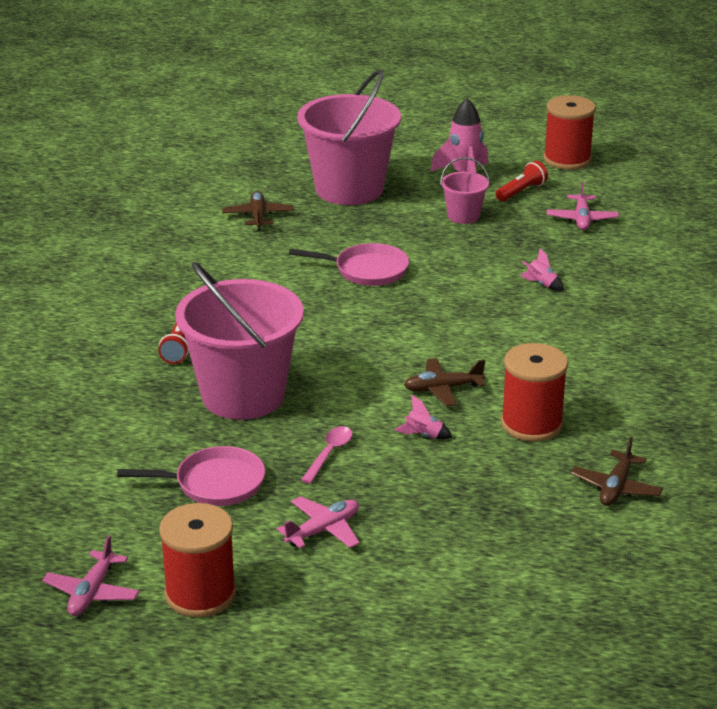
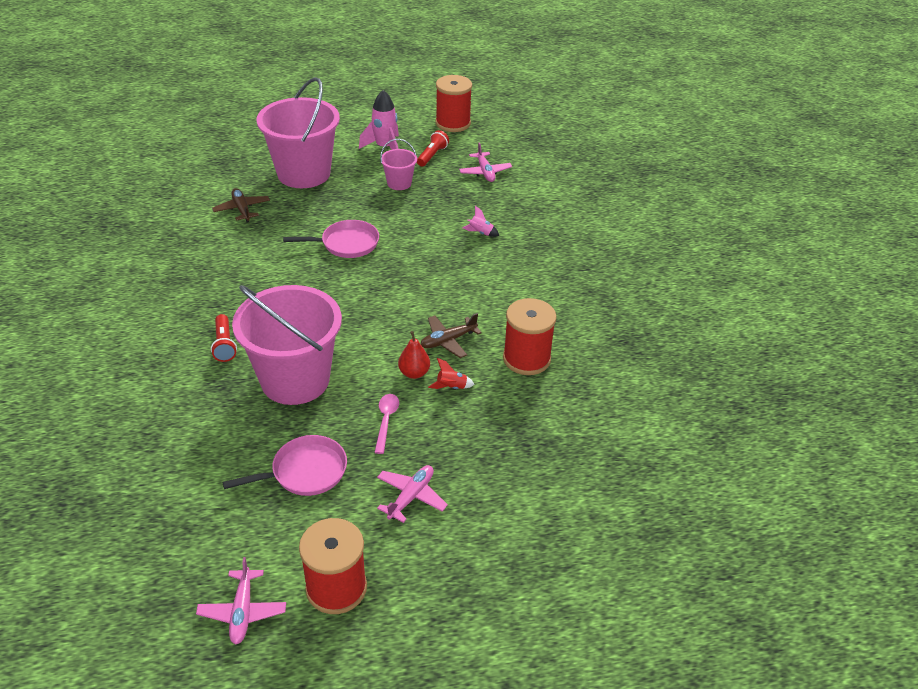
camera: 20 degrees left, 10 degrees up
(385, 413) = (414, 373): none -> red pear
(423, 435) = (451, 387): pink rocket -> red rocket
(616, 487) = (611, 403): brown plane -> none

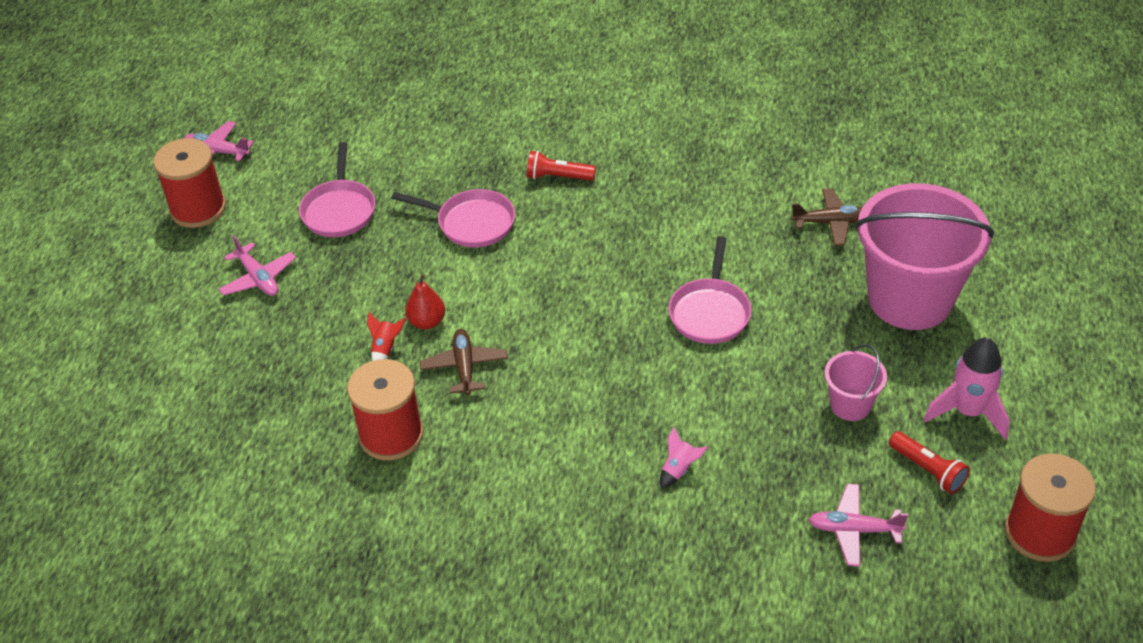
camera: 115 degrees right, 5 degrees up
(295, 380) = (471, 223): pink bucket -> pink pan
(386, 421) = (368, 282): pink spoon -> none

